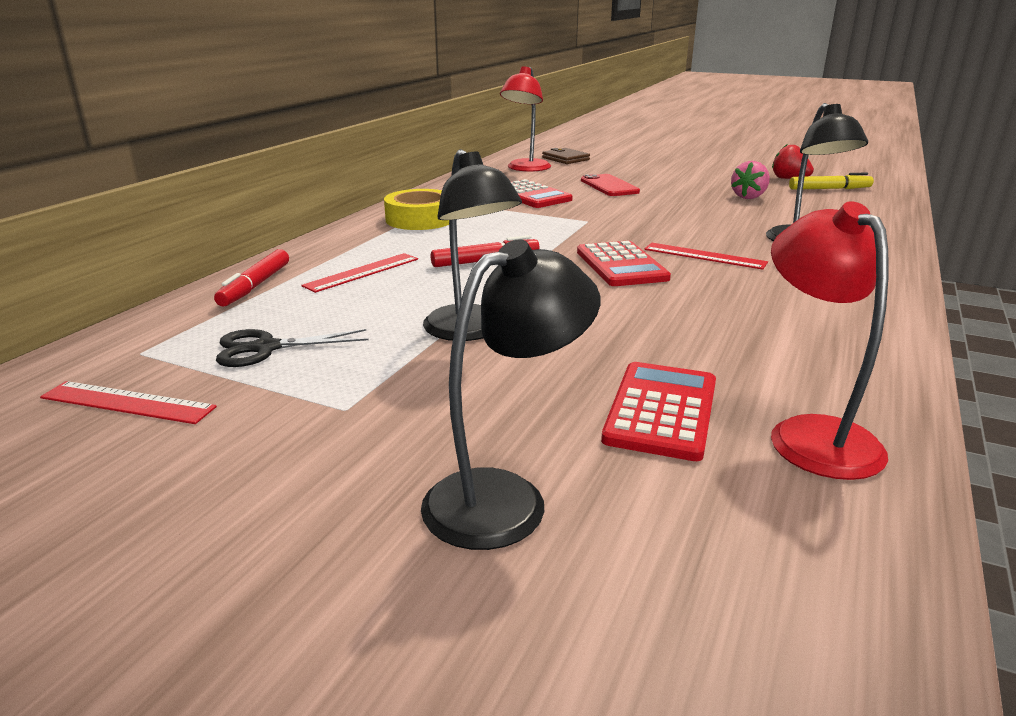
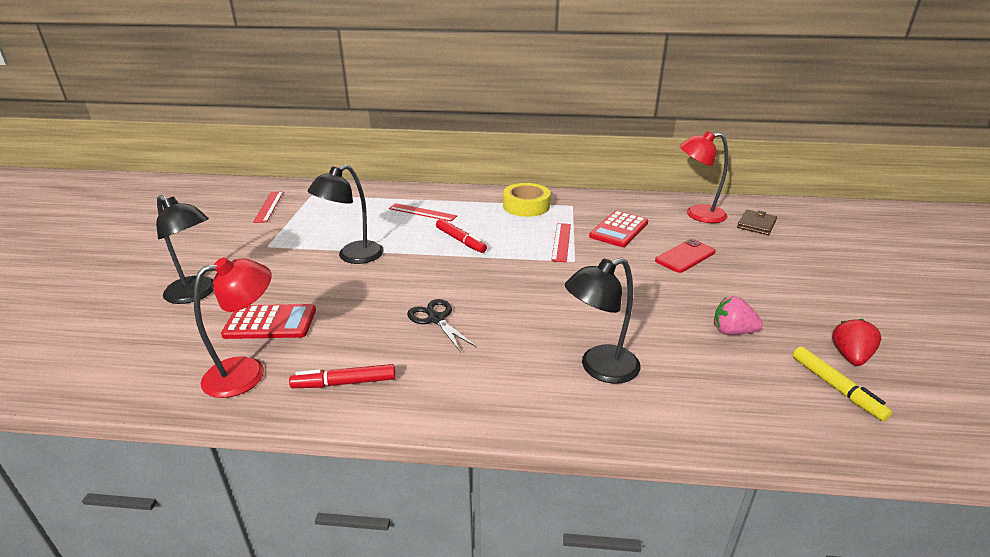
camera: 70 degrees right, 5 degrees up
(255, 286) = (391, 194): red marker -> red marker (344, 383)
(266, 348) = (321, 216): black scissors -> black scissors (436, 319)
(621, 265) = (481, 286): red calculator -> none
(704, 256) = (524, 318): red ruler -> red ruler (561, 242)

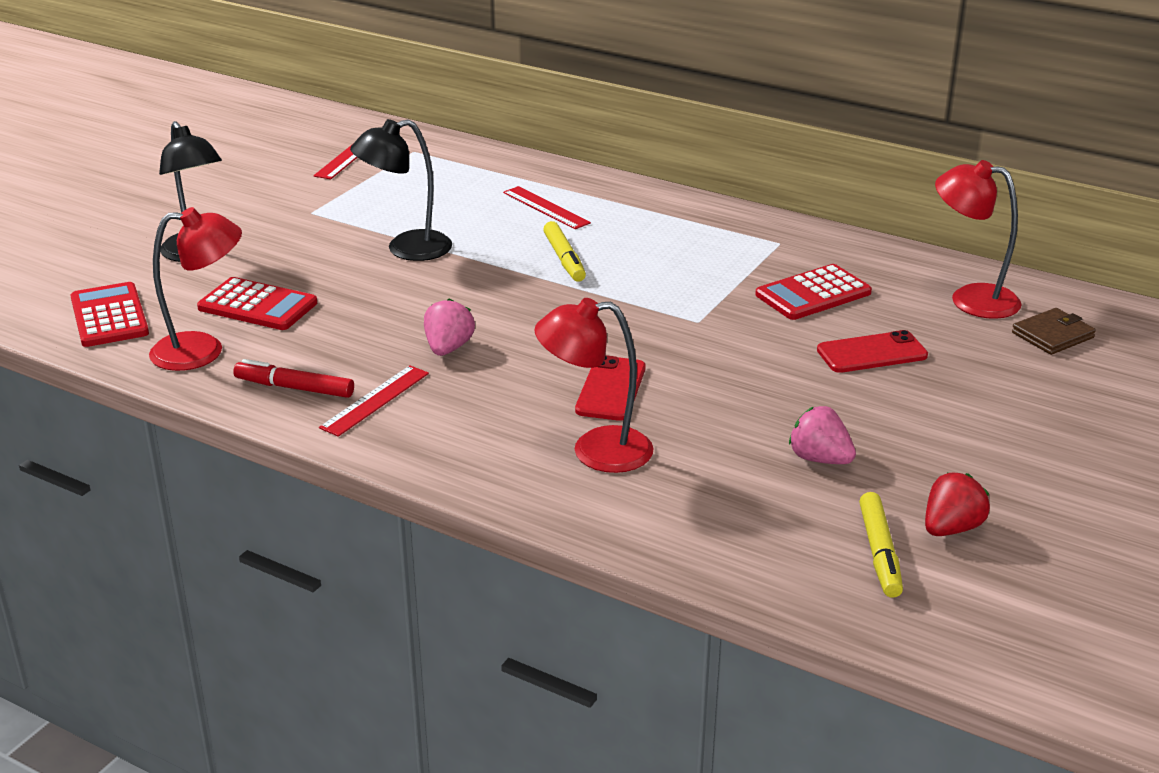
camera: 25 degrees right, 0 degrees up
(146, 363) = (109, 316): none -> red calculator
(436, 319) = (448, 348): black scissors -> pink strawberry
(460, 240) = (564, 259): red marker -> yellow marker
(526, 206) = (707, 229): yellow tape -> none
(561, 242) = (706, 292): red ruler -> red ruler (375, 400)
(566, 319) = (610, 389): none -> red phone
(599, 368) = (595, 451): black lamp -> red lamp

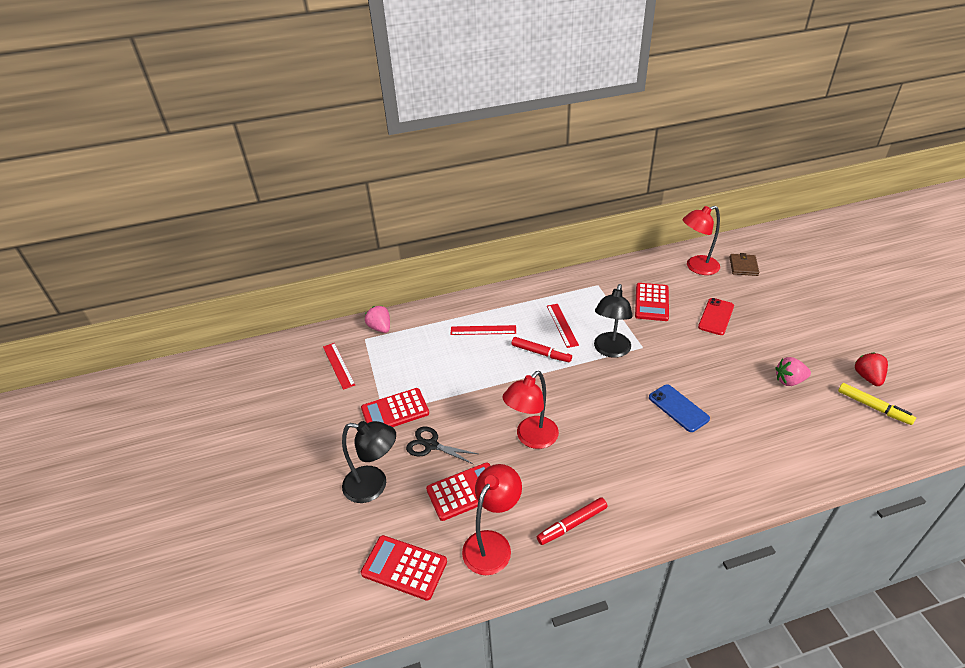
camera: 45 degrees left, 10 degrees up
(300, 258) = (431, 445): none -> black scissors
(323, 217) = (395, 411): none -> red calculator
(375, 400) = (614, 498): red ruler -> red ruler (562, 325)
(406, 249) = (468, 400): black lamp -> black lamp (610, 350)
(448, 348) = (588, 441): pink strawberry -> pink strawberry (380, 328)
(564, 259) = (541, 353): yellow marker -> red marker
(595, 451) = (729, 444): red lamp -> red lamp (531, 438)
(610, 389) = (678, 408): red phone -> blue phone

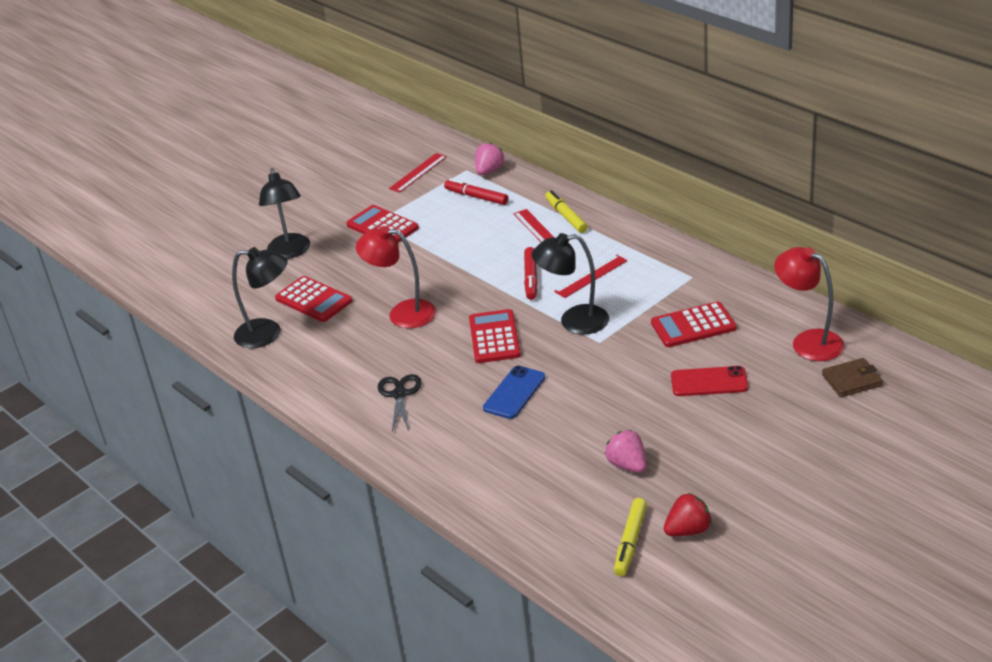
camera: 65 degrees right, 5 degrees down
(404, 567) = (220, 300): red calculator -> red calculator (494, 337)
(431, 445) = (354, 262): black scissors -> black scissors (399, 394)
(479, 312) = (566, 216): none -> yellow marker
(492, 543) = (268, 334): red lamp -> black lamp
(572, 524) = (314, 369): red marker -> red marker (476, 197)

